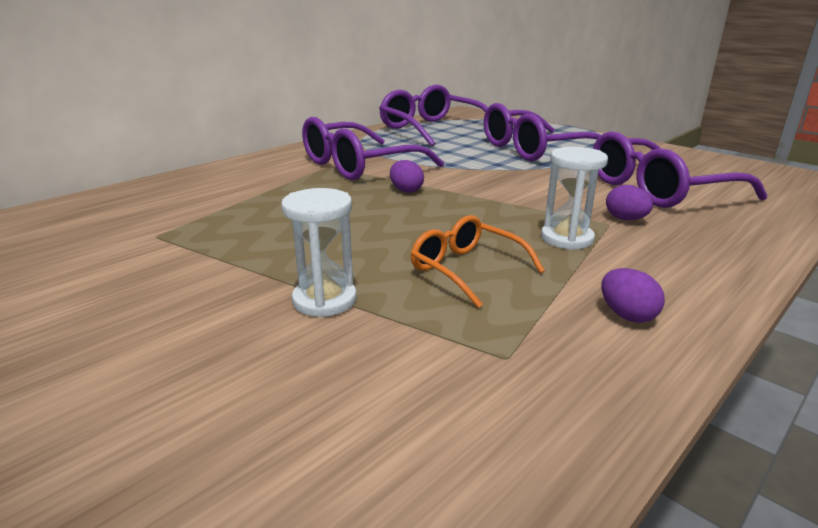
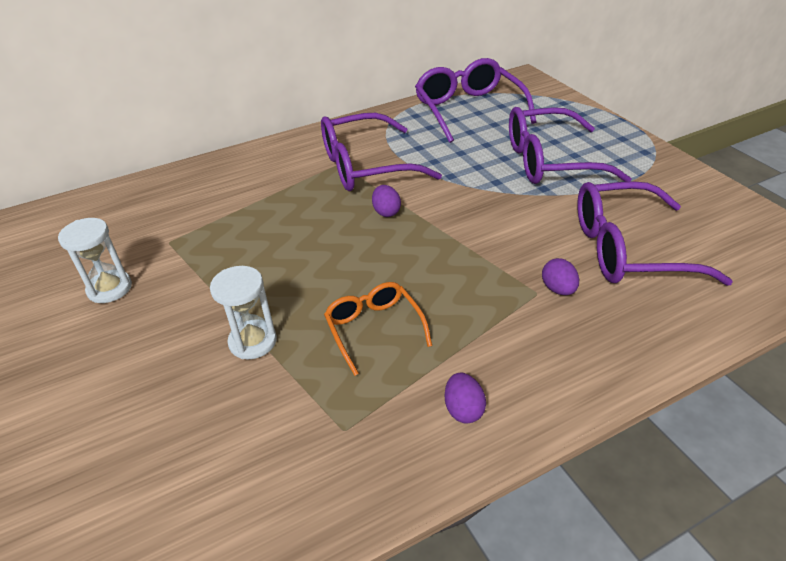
camera: 20 degrees right, 15 degrees up
(567, 239) = (483, 306): white hourglass -> white hourglass (110, 288)

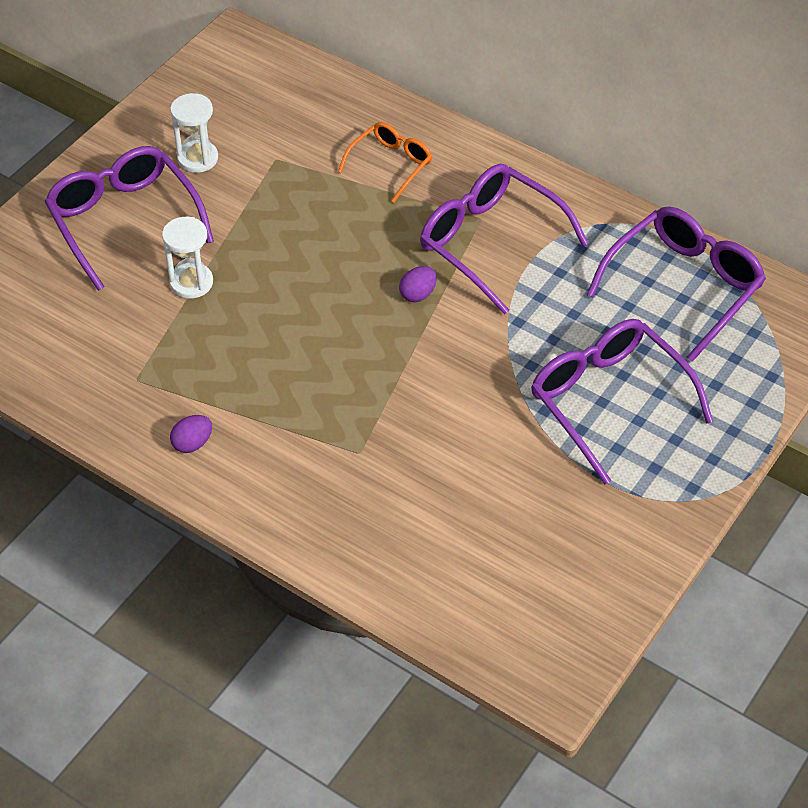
camera: 60 degrees right, 10 degrees up
(374, 329) = (248, 353): orange glasses -> orange glasses (390, 165)
(558, 289) = (374, 467): purple egg -> none
(628, 249) = (472, 509): purple glasses -> purple glasses (124, 221)

